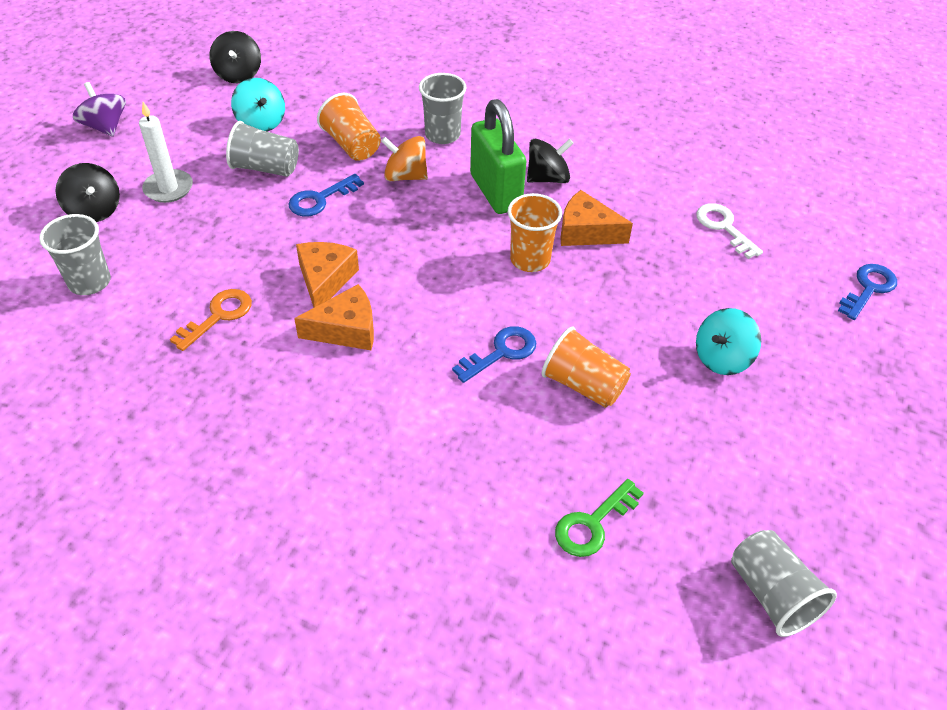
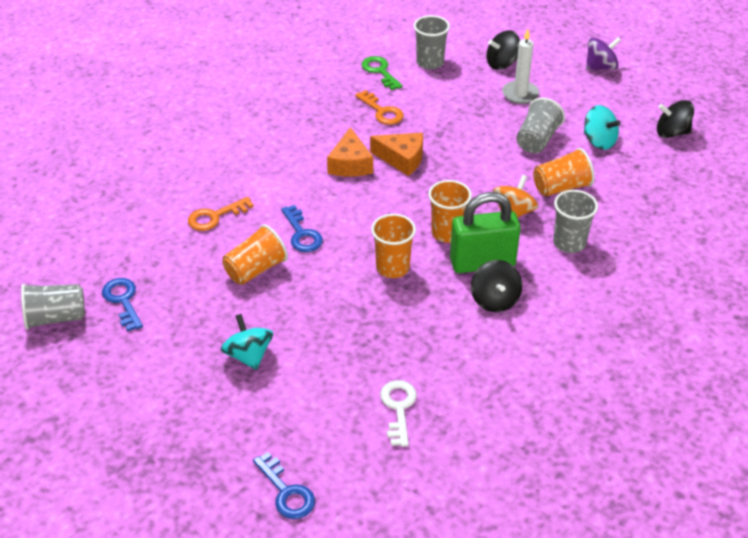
camera: 105 degrees right, 5 degrees down
(261, 122) = (599, 141): turquoise spinning top -> turquoise spinning top turned 120 degrees counterclockwise
(320, 199) = (493, 164): blue key -> blue key (123, 301)
(456, 223) = (447, 233): none -> orange cup
(498, 457) = (215, 216): none -> orange key
(586, 232) = (417, 309): orange cheese -> none
(593, 524) = (146, 249): green key -> green key (380, 71)
(724, 227) = (398, 408): white key -> white key turned 75 degrees counterclockwise

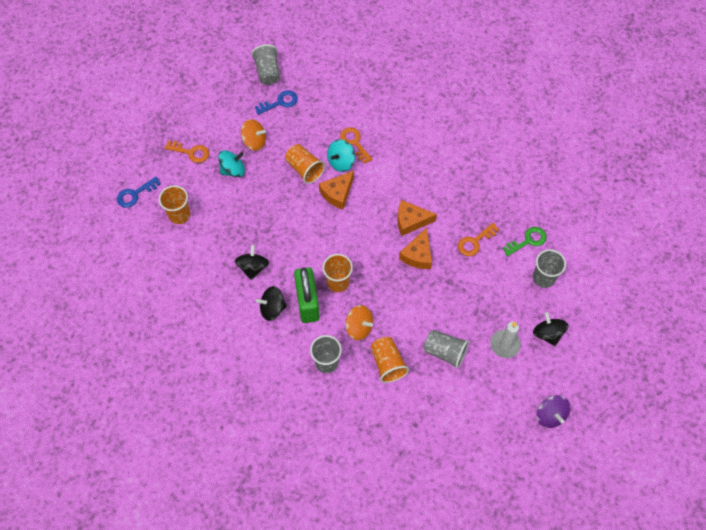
camera: 90 degrees right, 20 degrees up
(196, 330) = (254, 141): none -> orange spinning top
(205, 414) = (191, 152): none -> orange key
(302, 234) = (337, 193): blue key -> orange cheese
(392, 267) = (304, 247): orange cup -> orange cup (179, 215)
(398, 408) = (187, 249): white key -> none
(599, 141) = (445, 399): turquoise spinning top -> turquoise spinning top (341, 162)
(672, 133) = (459, 460): black spinning top -> black spinning top (253, 267)

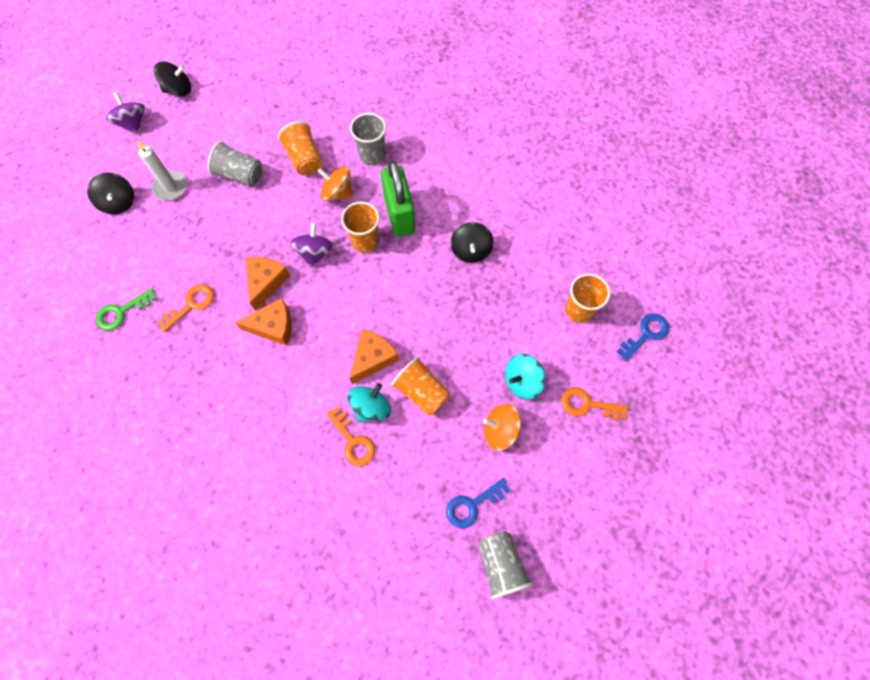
camera: 175 degrees right, 5 degrees up
(272, 308) = (440, 205): black spinning top -> black spinning top (178, 90)
(379, 276) = (315, 252): none -> purple spinning top
(543, 278) = (110, 266): grey cup -> none

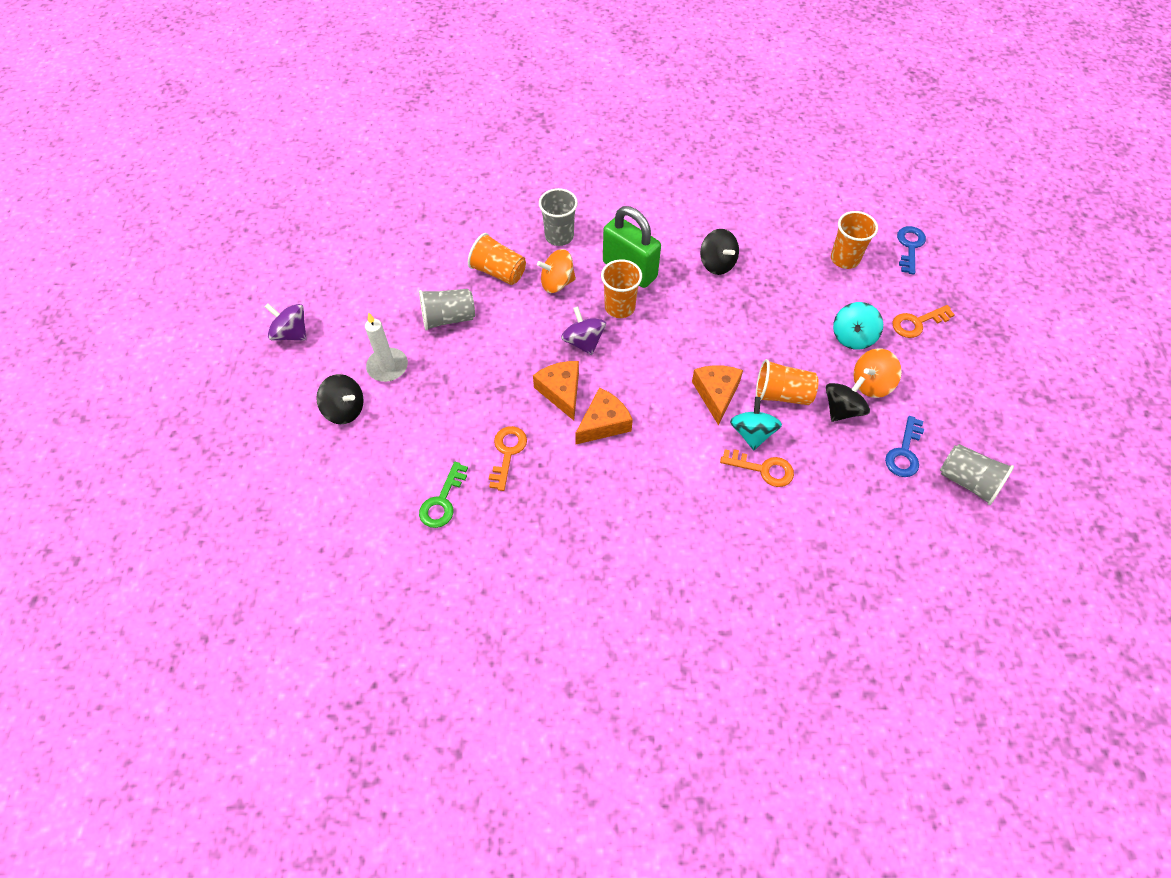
camera: 35 degrees left, 10 degrees down
(178, 90) = (313, 280): black spinning top -> black spinning top (842, 409)

